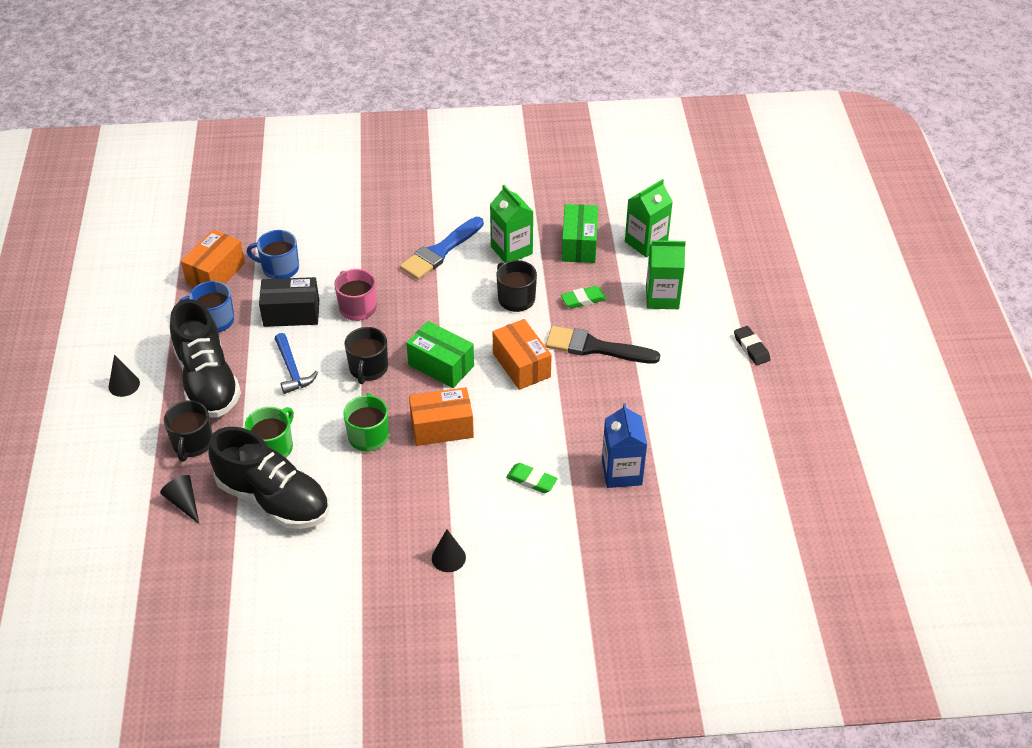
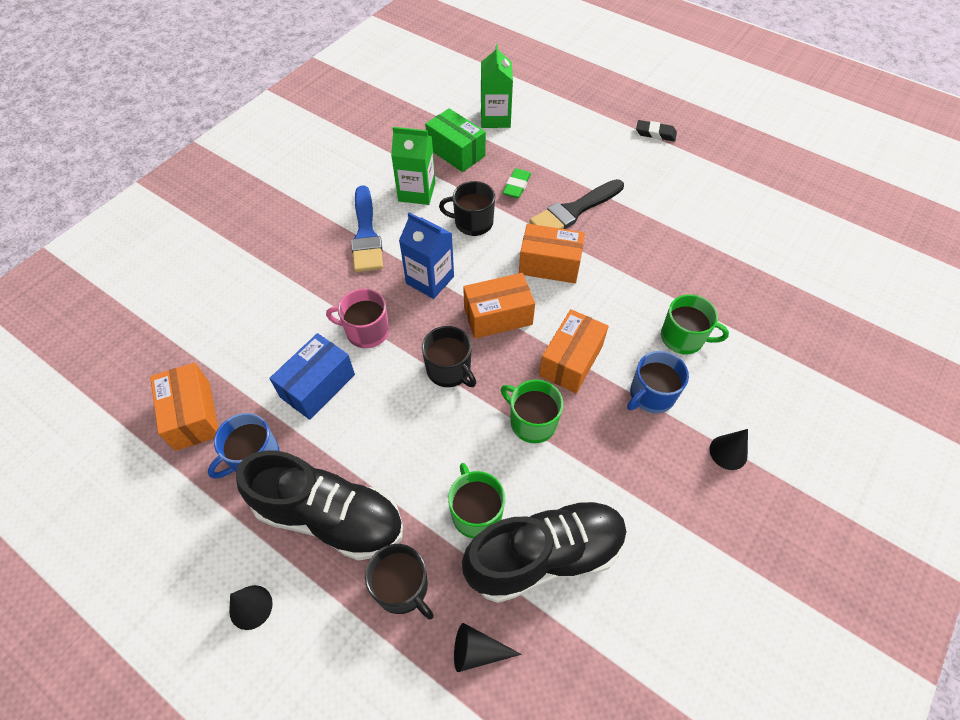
camera: 50 degrees left, 10 degrees up
(279, 268) = (250, 358): blue mug -> blue mug (651, 395)
(291, 313) = (318, 386): black box -> blue box
(292, 370) = (390, 431): blue hammer -> none
(441, 365) = (498, 316): green box -> orange box
(531, 480) = (683, 338): green eraser -> green mug
(621, 472) = (719, 277): blue carton -> blue carton (430, 280)
(662, 297) = (560, 145): green carton -> none

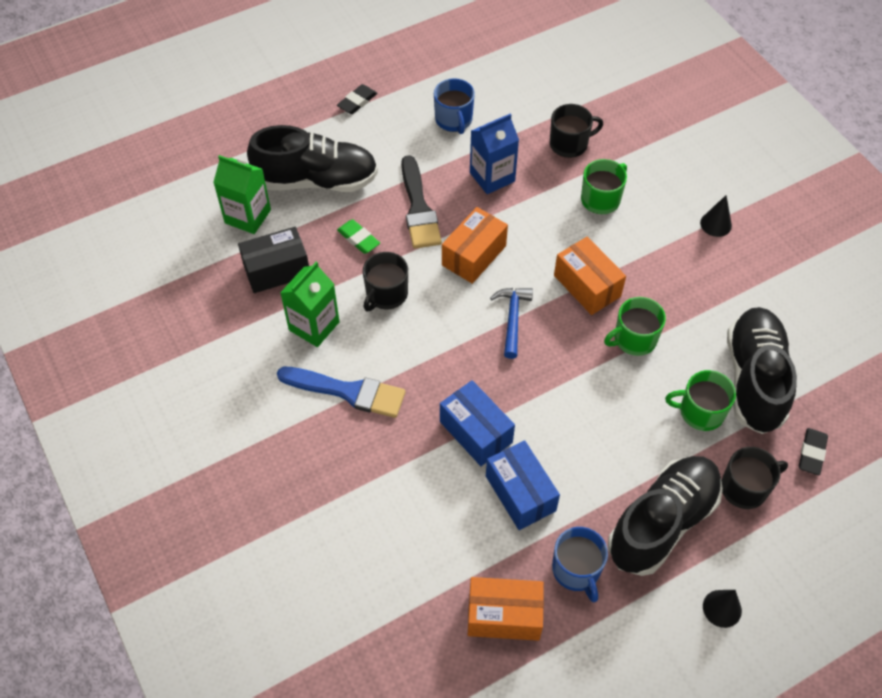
camera: 65 degrees left, 0 degrees up
(366, 331) = (476, 432): pink mug -> blue box
(430, 280) = (440, 357): blue carton -> blue carton (492, 177)
(449, 370) = (553, 379): black mug -> black mug (569, 144)
(456, 152) = (277, 270): green box -> black box
(478, 651) = (812, 453): black cone -> black eraser
(498, 316) = (512, 319): orange box -> blue hammer
(557, 141) = (317, 180): none -> black shoe
(651, 395) = (645, 247): blue mug -> blue mug (454, 120)

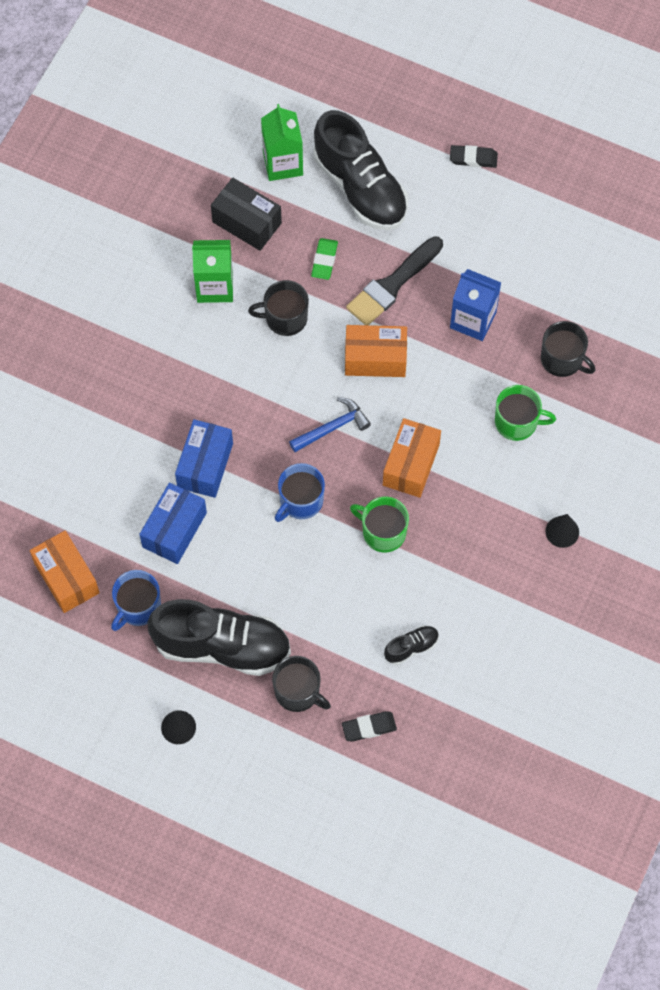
camera: 55 degrees right, 10 degrees up
(348, 392) = (174, 351): blue brush -> none
(454, 120) = (515, 248): blue mug -> blue mug (300, 501)
(700, 412) = (347, 621): green mug -> none
(754, 379) = (411, 647): black shoe -> black shoe, size x0.43

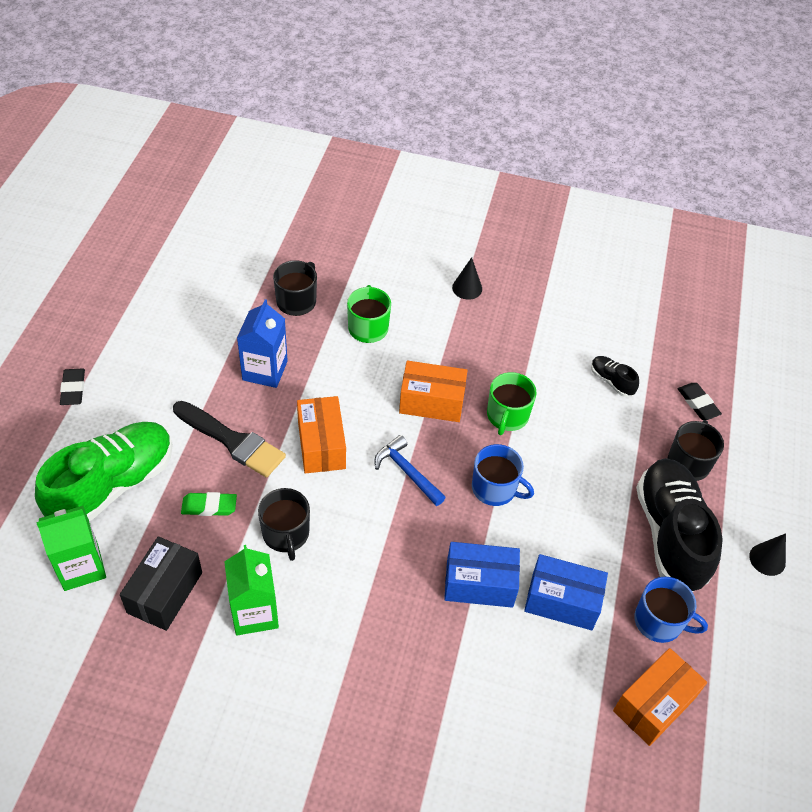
camera: 105 degrees left, 15 degrees down
(360, 188) = (113, 485): black shoe -> green shoe

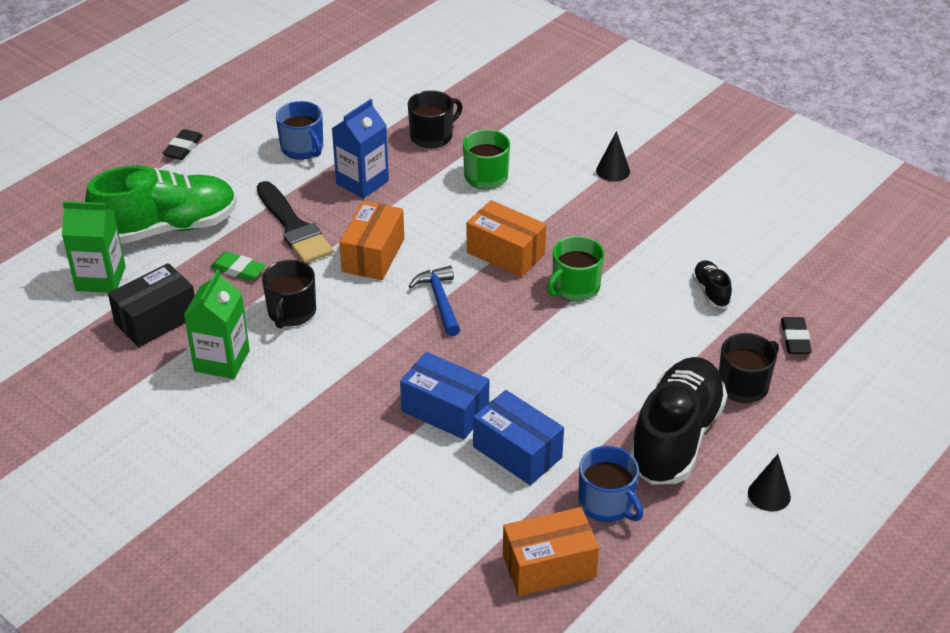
camera: 30 degrees right, 10 degrees down
(495, 488) = (517, 341): blue mug -> blue mug (302, 148)

